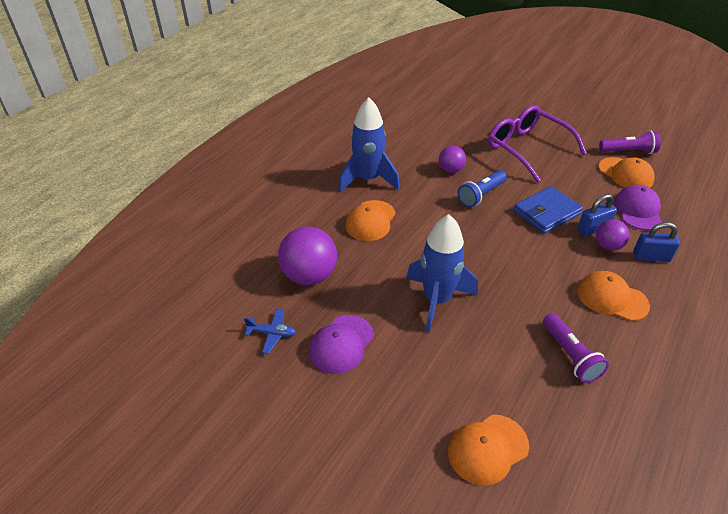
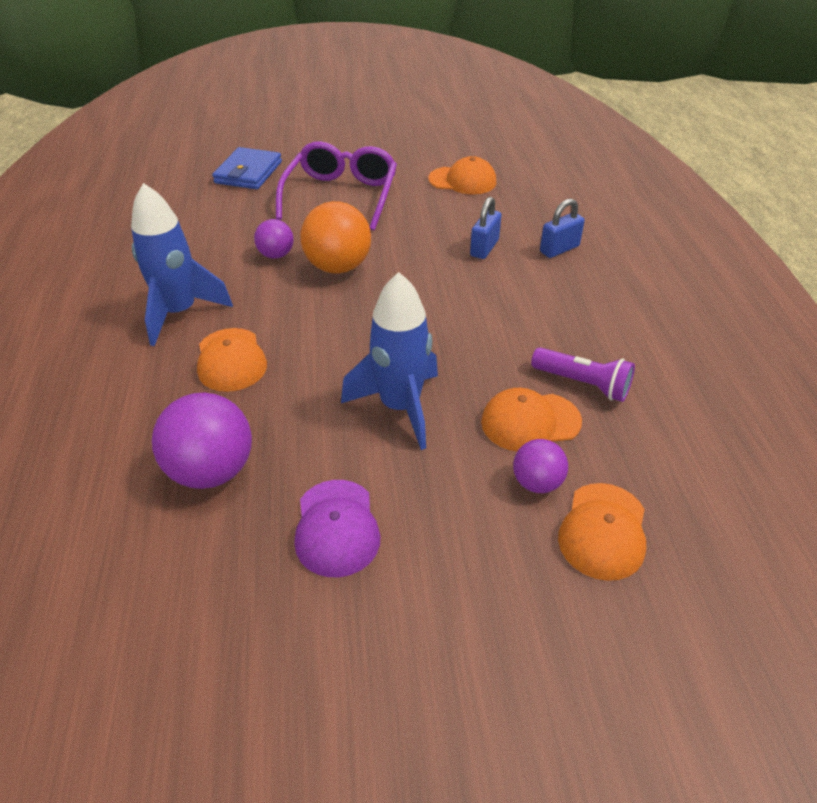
camera: 40 degrees left, 0 degrees up
(272, 333) = (229, 576): blue plane -> none
(481, 195) = (338, 267): blue flashlight -> orange ball
(527, 148) = (341, 196): purple glasses -> purple glasses turned 90 degrees clockwise
(546, 212) = (424, 253): blue wallet -> blue wallet (248, 172)
(608, 246) = (513, 258): purple ball -> purple ball (537, 483)
(612, 298) = (564, 306): orange cap -> orange cap (530, 422)
(628, 151) = (445, 158): purple flashlight -> none
(638, 210) = (506, 210): purple cap -> none

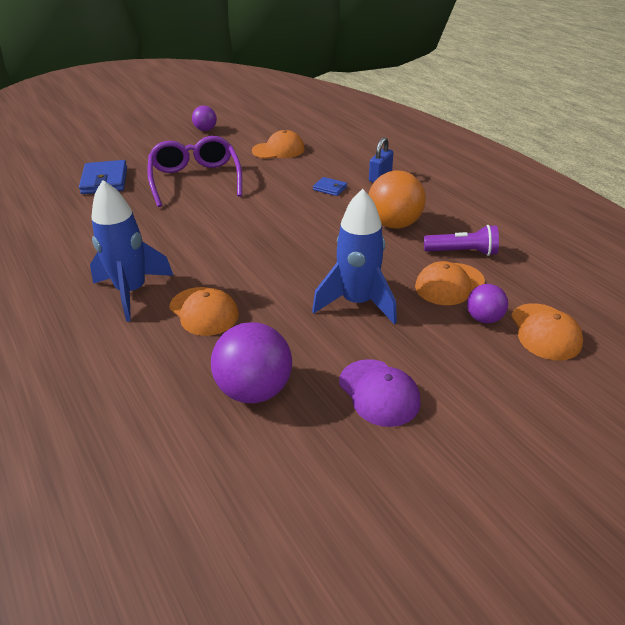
camera: 25 degrees left, 5 degrees down
(276, 255) = (178, 231): purple ball -> purple ball (205, 130)
(338, 267) = (234, 227): orange ball -> orange ball (394, 224)
(484, 248) = (330, 188): blue padlock -> blue wallet

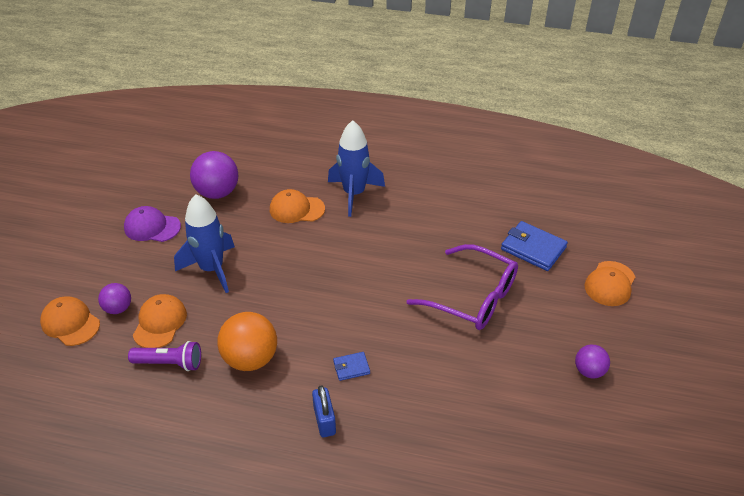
camera: 135 degrees right, 5 degrees up
(278, 150) = (471, 392): orange cap -> orange cap (610, 284)
(462, 252) = (170, 363): purple flashlight -> purple flashlight turned 135 degrees counterclockwise

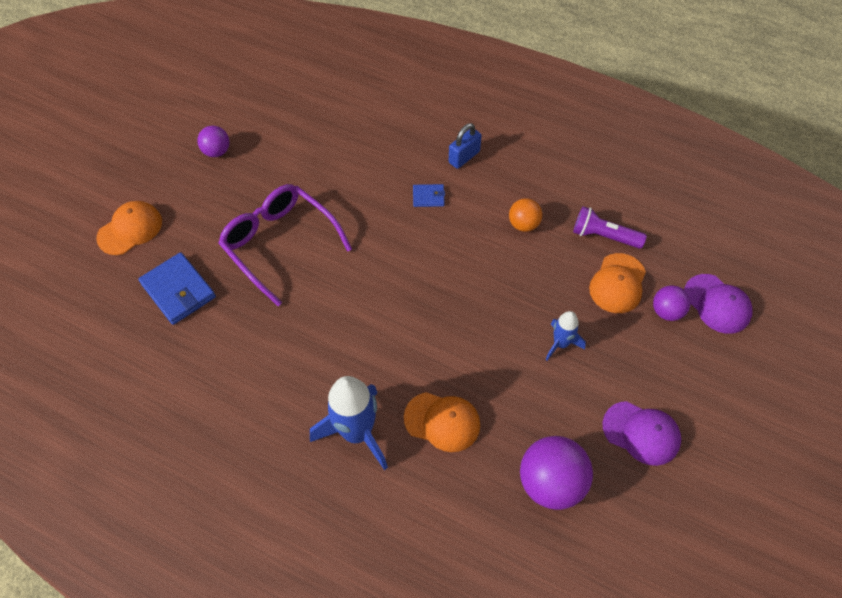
camera: 165 degrees left, 15 degrees up
(70, 323) = (717, 304): orange cap -> purple cap
(212, 269) = (560, 344): blue rocket -> blue rocket, size x0.54
(250, 359) = (523, 224): orange ball -> orange ball, size x0.57
(324, 420) = (464, 157): blue padlock -> blue padlock turned 45 degrees clockwise

